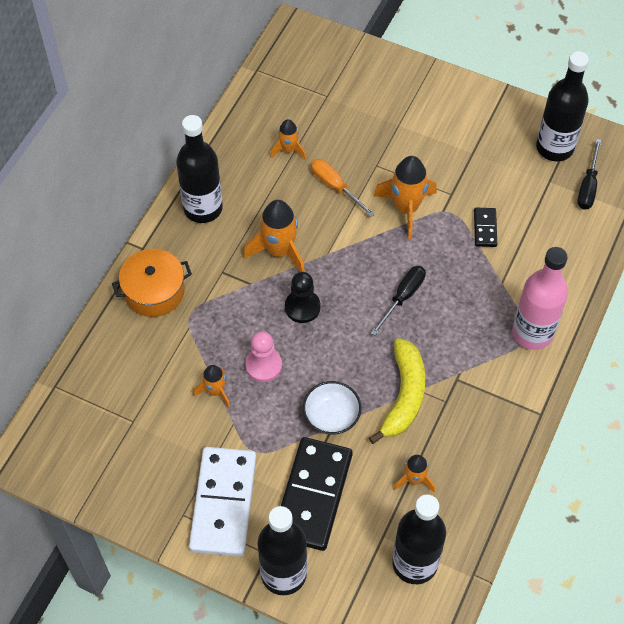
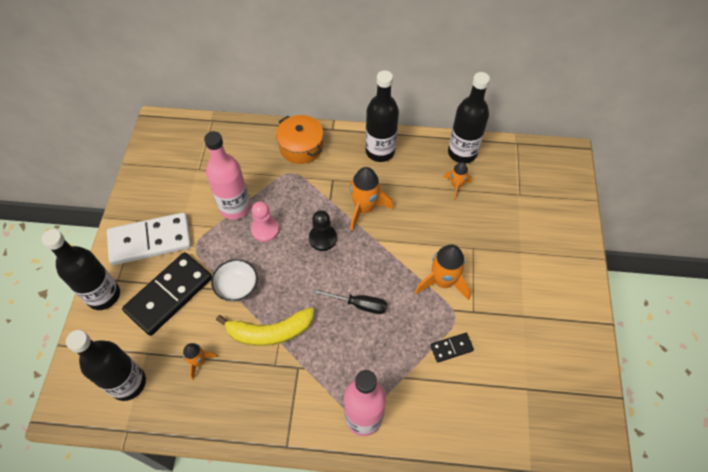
camera: 70 degrees right, 0 degrees up
(215, 391) = (235, 207): orange rocket -> pink bottle
(313, 495) = (169, 294): black domino -> black domino turned 45 degrees counterclockwise
(335, 187) = (438, 226): orange screwdriver -> none
(554, 148) = (566, 383): black bottle -> black bottle (462, 153)
(588, 186) = (539, 425): black screwdriver -> none

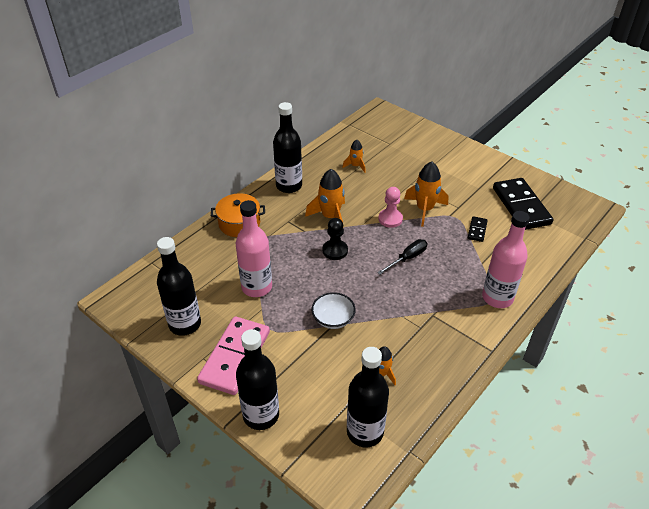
camera: 55 degrees left, 15 degrees down
(150, 240) = (235, 357): white domino -> pink domino
(169, 294) = (302, 367): black domino -> black domino (521, 206)
(265, 229) = (296, 279): pink pawn -> pink pawn (390, 219)
(270, 332) = (390, 317): yellow banana -> none
(462, 153) = (332, 150): black bottle -> black bottle (185, 324)

